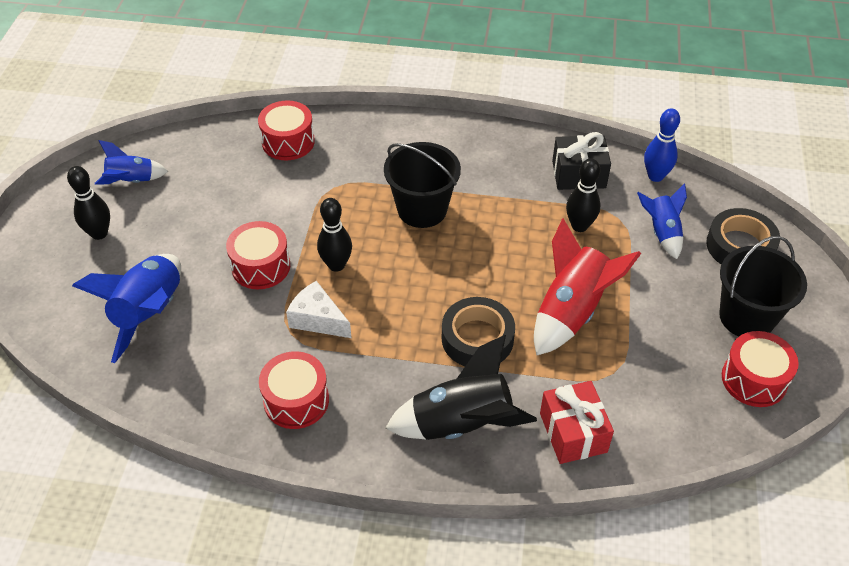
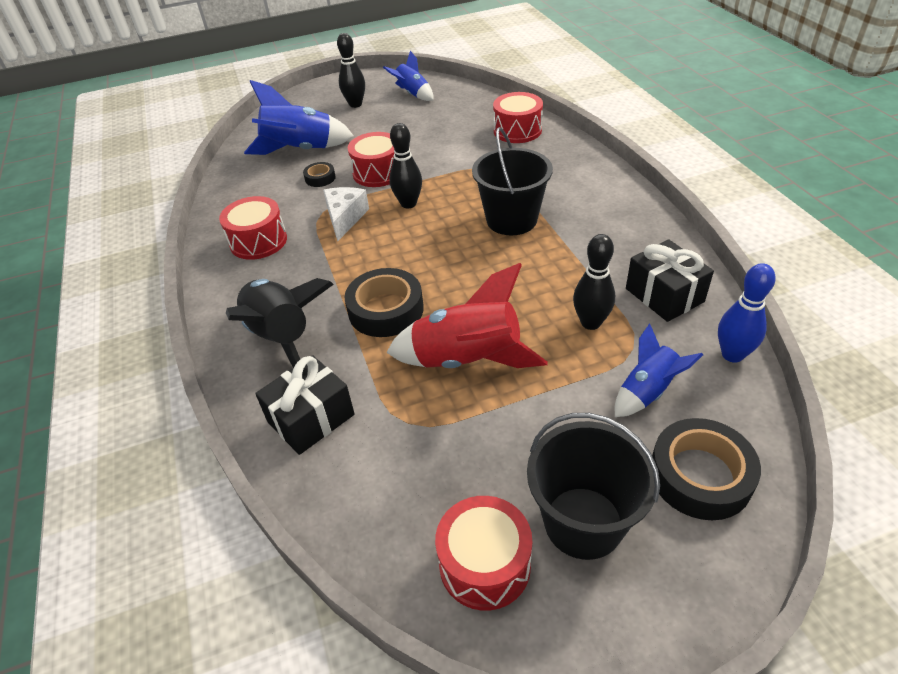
camera: 65 degrees right, 5 degrees down
(225, 314) = (320, 178): none -> black tape
(573, 432) = (311, 418): red gift -> black gift

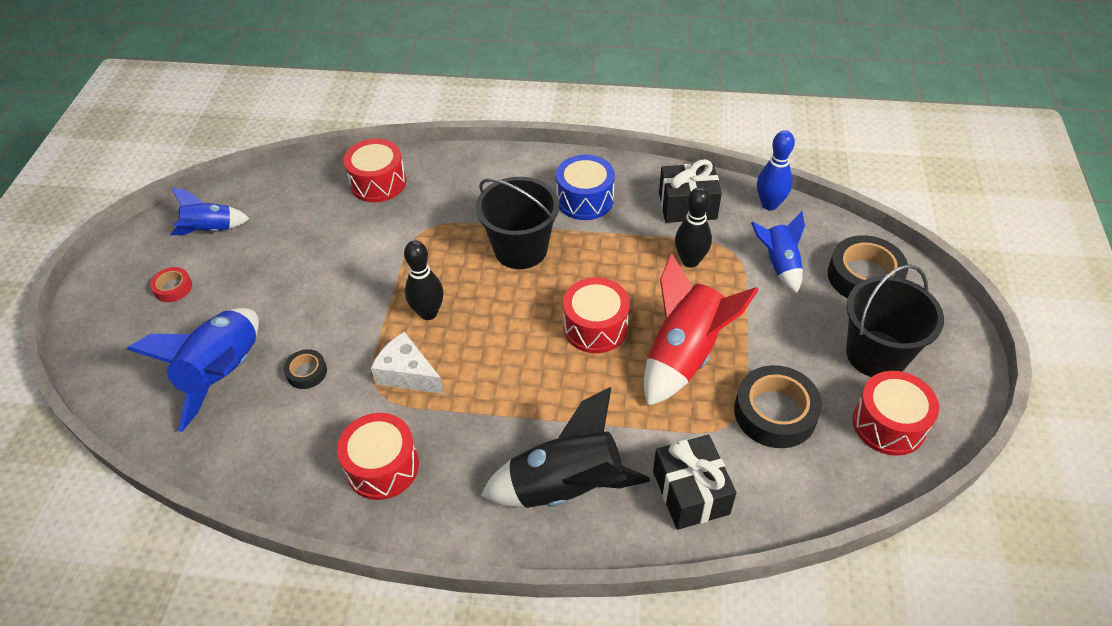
camera: 65 degrees left, 5 degrees up
(355, 104) = (173, 288): black bowling pin -> red tape
(378, 172) = (346, 317): red drum -> red drum (595, 327)
(386, 310) = (582, 389): black tape -> black tape (775, 412)
(604, 230) = (585, 199): none -> blue drum

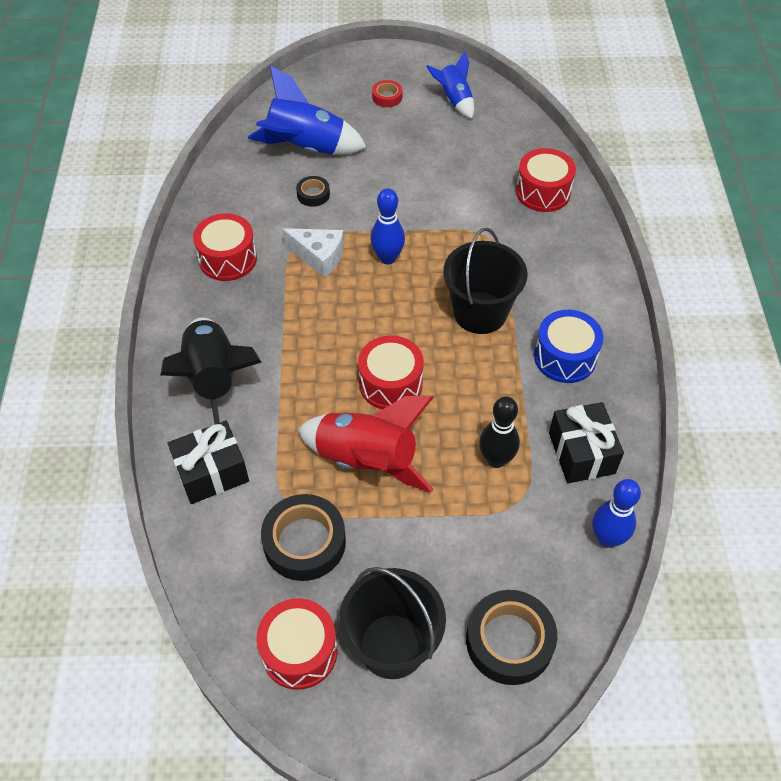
camera: 80 degrees right, 5 degrees up
(407, 374) = (319, 256): white cheese -> white cheese turned 90 degrees clockwise
(428, 313) = (387, 258): black bowling pin -> blue bowling pin
(779, 265) = (509, 548): blue rocket -> none

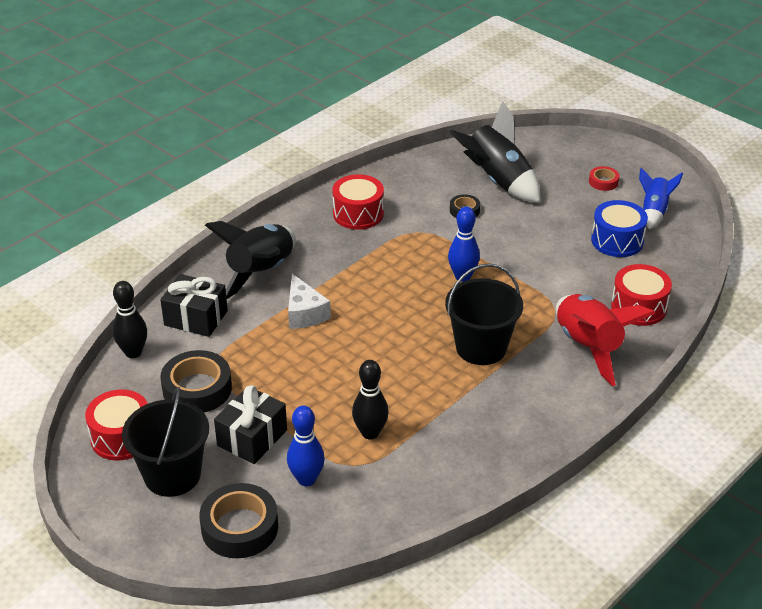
camera: 45 degrees right, 15 degrees down
(197, 556) = (133, 352): none -> black bowling pin
(306, 148) = (498, 181): blue rocket -> black rocket
(319, 256) = (417, 248): white cheese -> white cheese (304, 313)
(366, 460) = (290, 375): red rocket -> red rocket (588, 347)
(390, 383) = (363, 346): red drum -> none
(565, 357) = (503, 412): blue drum -> blue drum (617, 240)
(581, 453) = (432, 471): black gift -> black gift (252, 438)
(607, 538) = (379, 527): blue bowling pin -> blue bowling pin (306, 479)

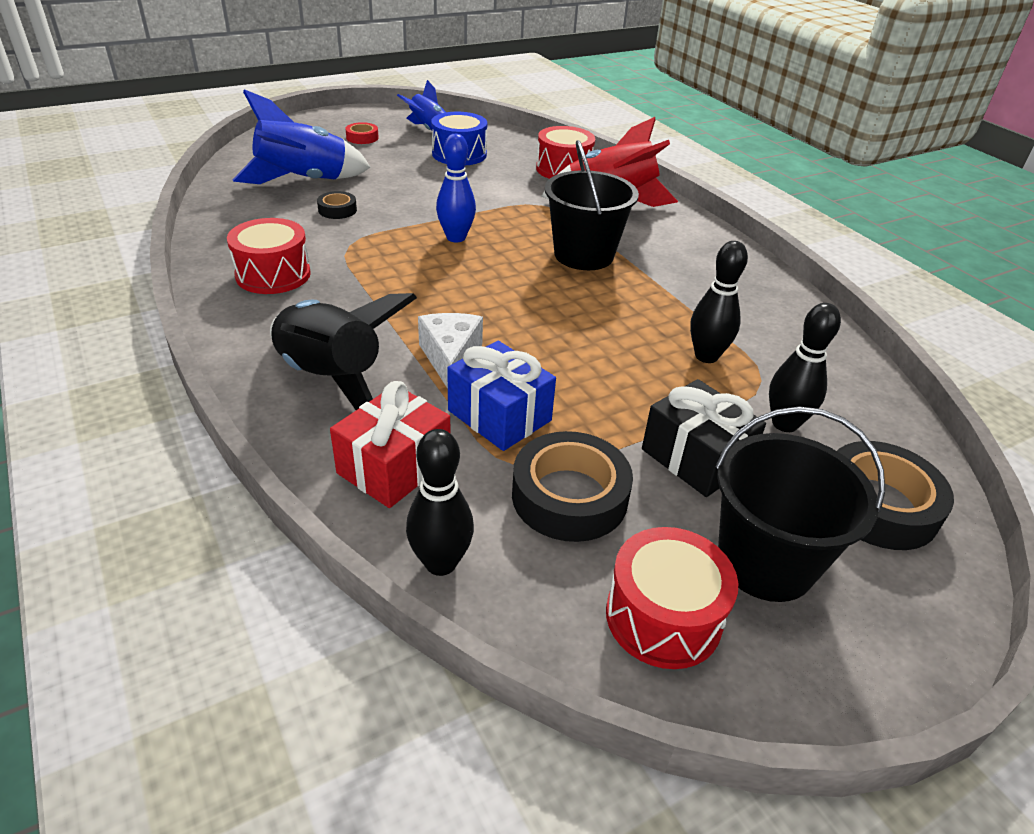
camera: 75 degrees left, 0 degrees up
(196, 318) = (394, 466): black gift -> red gift
(256, 347) = (499, 415): none -> blue gift
(304, 313) = (450, 358): white cheese -> white cheese turned 90 degrees counterclockwise
(306, 479) = (784, 424): blue bowling pin -> black bowling pin
(498, 181) = (303, 181): black rocket -> blue rocket

